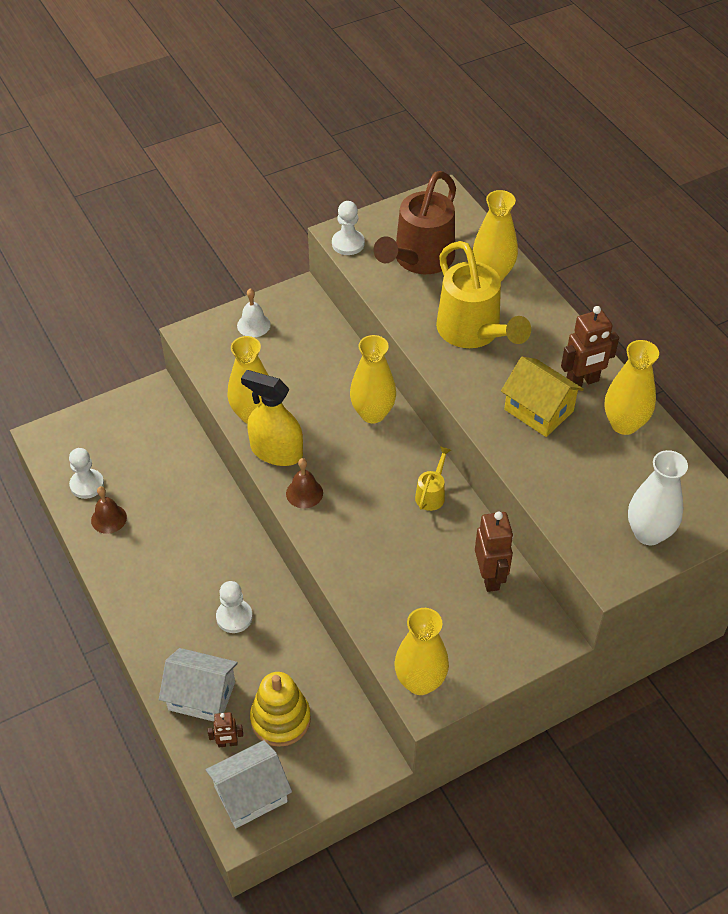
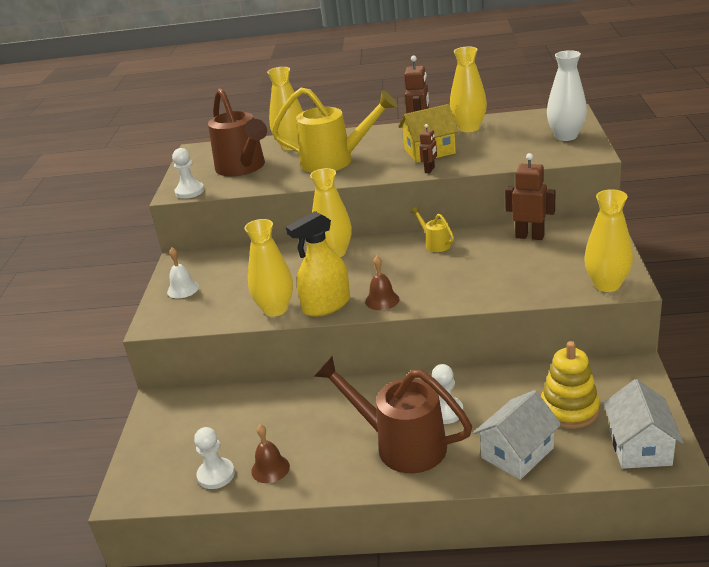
camera: 55 degrees left, 20 degrees down
(176, 601) = (402, 445): none -> brown watering can
(227, 743) = (578, 448): brown robot -> brown robot (430, 170)

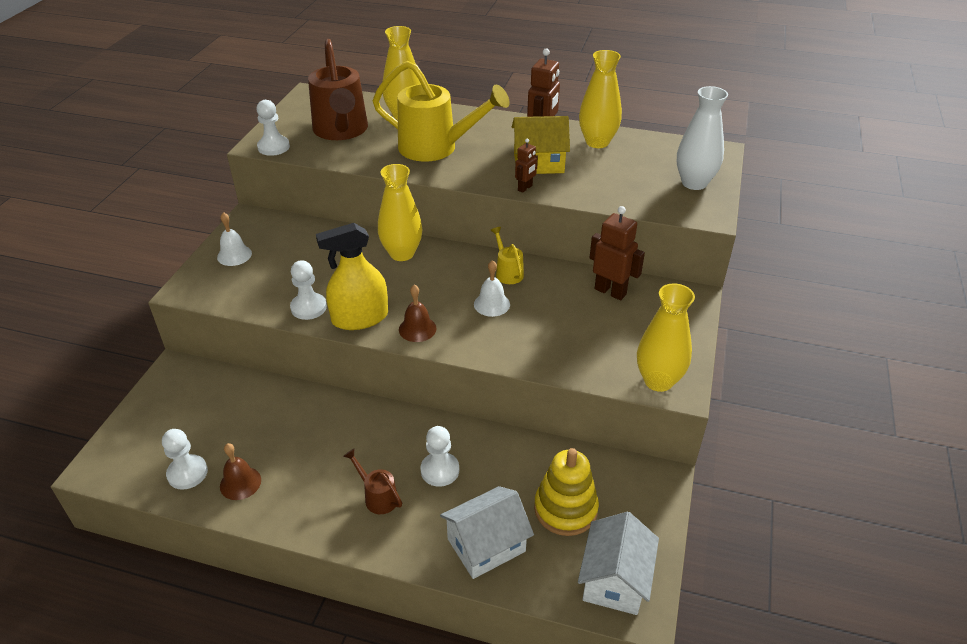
camera: 10 degrees right, 10 degrees up
(275, 309) = (308, 307): yellow vase -> white pawn
(402, 445) = (378, 497): brown watering can -> brown watering can, size x0.45
(435, 268) = (492, 304): none -> white bell

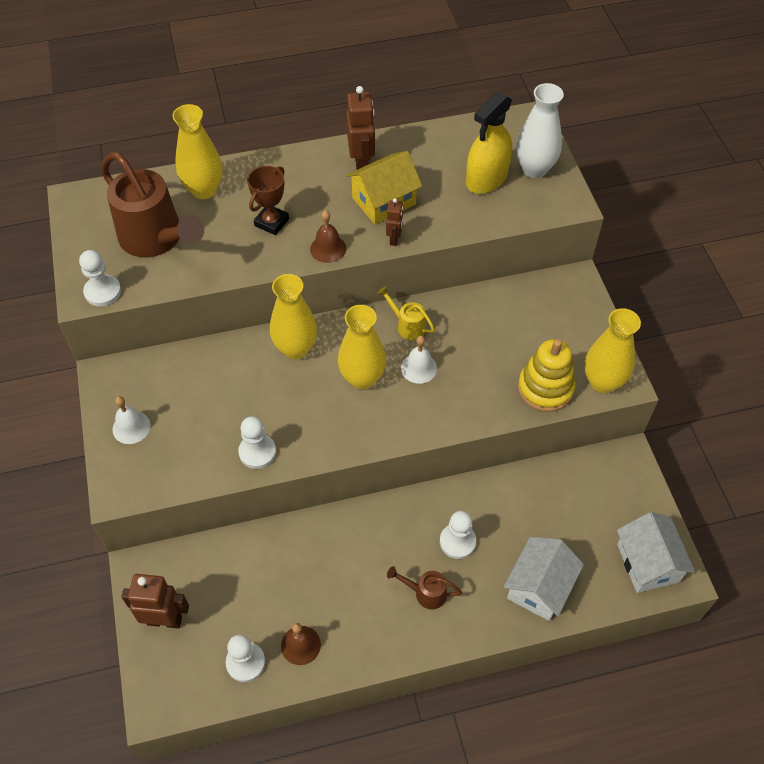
camera: 30 degrees left, 15 degrees up
(360, 318) = (314, 440): yellow spray bottle -> yellow spray bottle (486, 178)
(417, 329) = (374, 426): brown bell -> brown bell (328, 248)
(435, 148) = (271, 222): yellow watering can -> brown trophy
(565, 509) = (576, 523): yellow stacking toy -> yellow stacking toy (545, 388)
(597, 142) = (418, 151): yellow vase -> yellow vase (362, 378)
(610, 291) = (508, 306): brown robot -> brown robot (164, 620)

